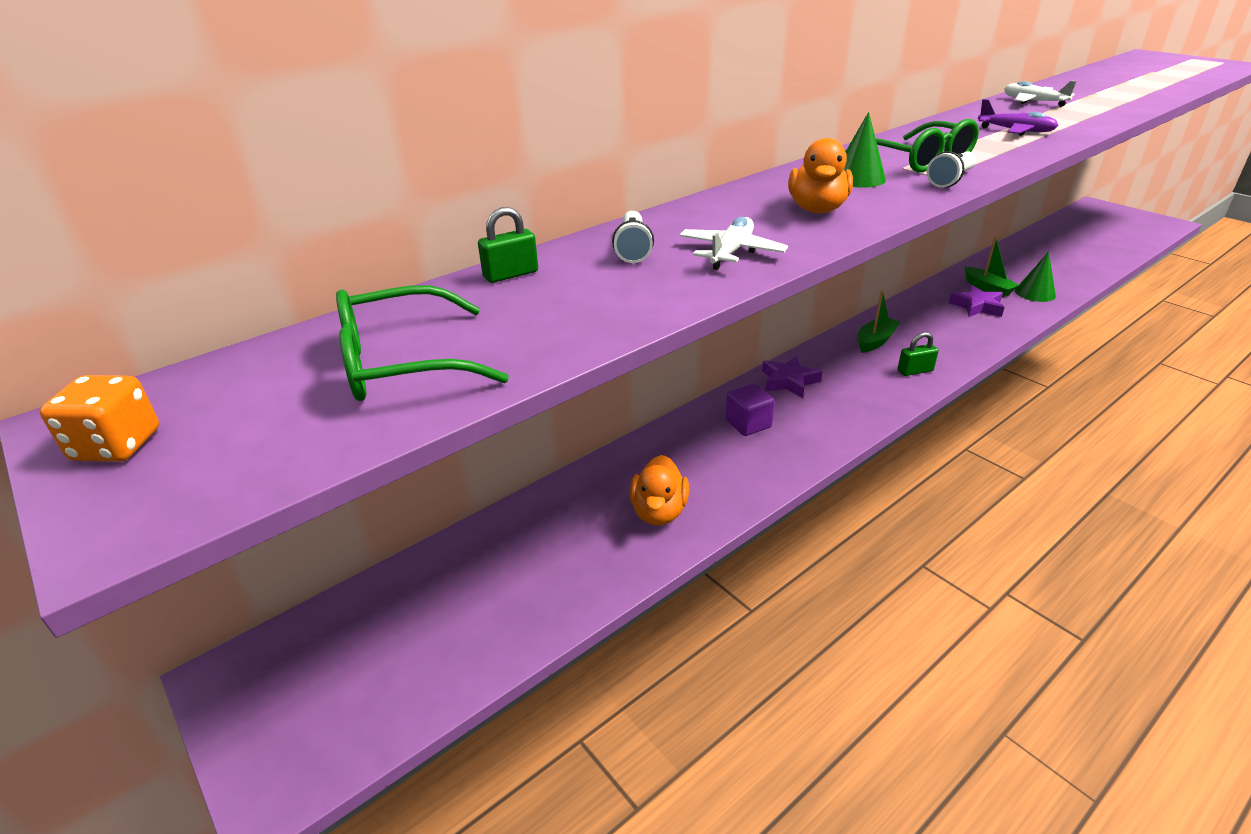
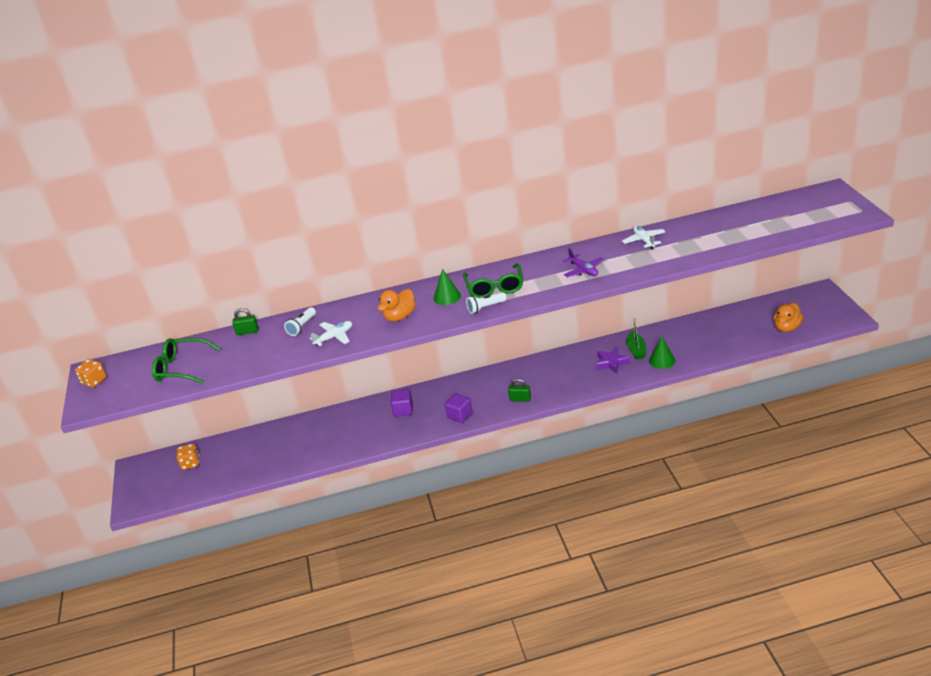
camera: 30 degrees right, 0 degrees up
(381, 628) = (190, 463): none -> orange dice
(659, 512) = (324, 444): orange duck -> orange duck (787, 327)
(789, 381) = (448, 390): purple star -> none
(851, 411) = (460, 415): none -> purple cube
(875, 341) = (521, 374): green boat -> none

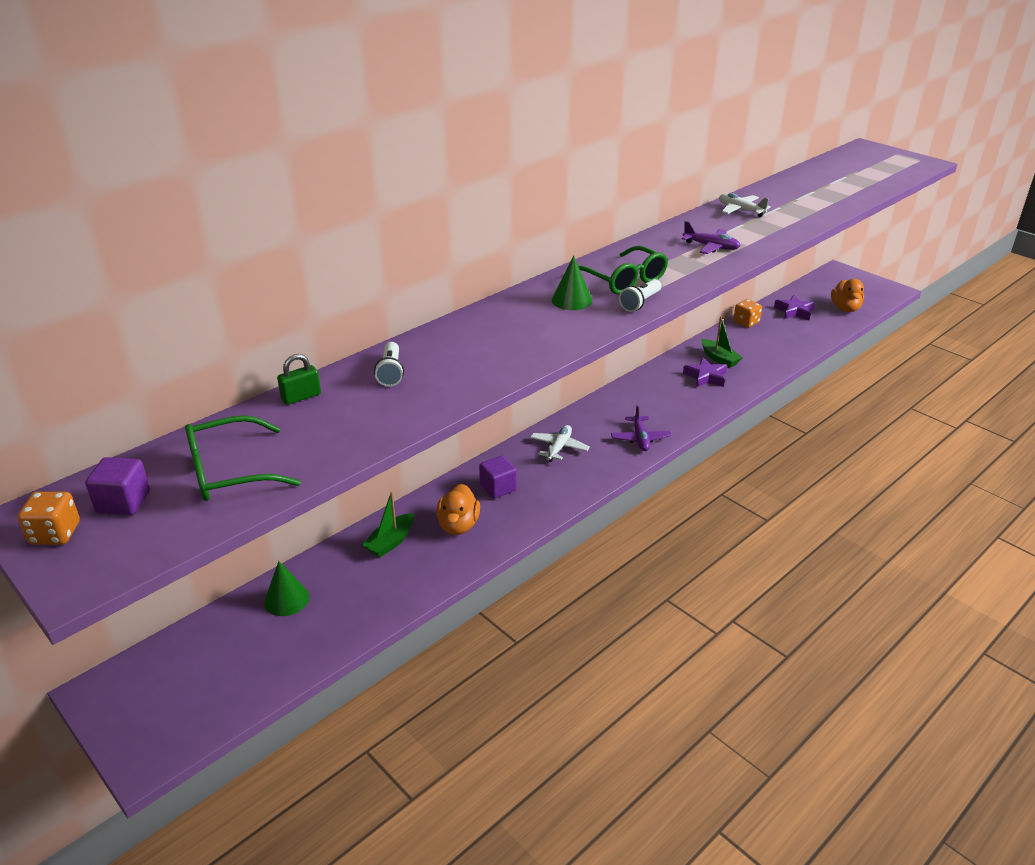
camera: 35 degrees left, 0 degrees up
(190, 463) = (209, 654): orange dice -> orange dice (746, 322)
(318, 427) = (390, 542): none -> green boat
(334, 337) = (461, 376): white plane -> white plane (559, 448)
(400, 316) = (532, 333): orange duck -> orange duck (458, 525)
(460, 415) = (582, 475): purple cube -> purple cube (123, 502)
(520, 399) = (640, 439): green padlock -> purple plane
(662, 360) = (757, 363): green cone -> green cone (286, 599)
(739, 321) = (794, 311): none -> purple star

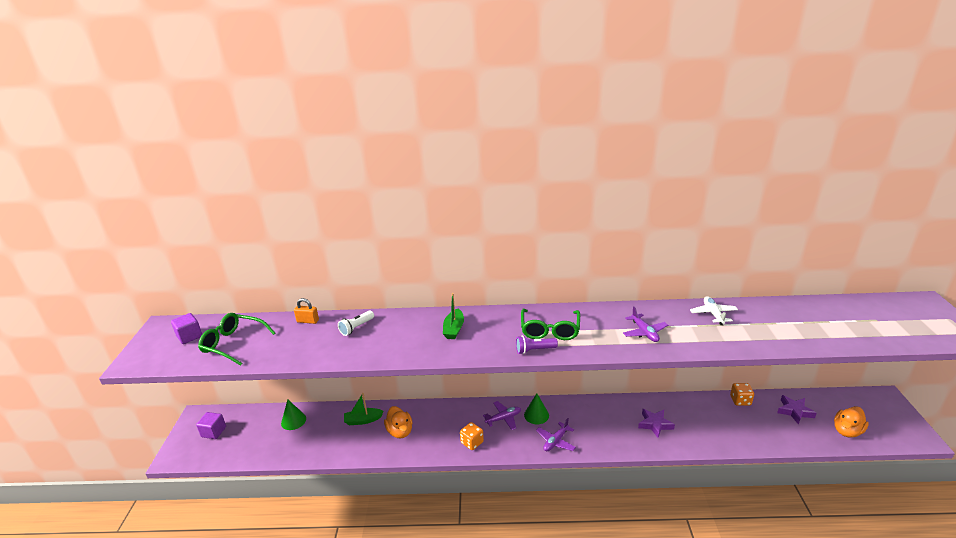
camera: 45 degrees right, 5 degrees down
(55, 534) = (156, 337): orange dice -> orange dice (472, 442)
(301, 397) = (308, 321): green padlock -> orange padlock
(458, 525) = (400, 431): orange duck -> orange duck turned 75 degrees counterclockwise
(498, 488) = (443, 422): purple cube -> purple cube (214, 432)
(559, 448) = (503, 418): white plane -> purple plane
(571, 300) = (500, 329): green cone -> green cone (536, 415)
(640, 303) = (534, 350): white flashlight -> purple flashlight
(719, 359) = (682, 417): green boat -> green boat (454, 329)

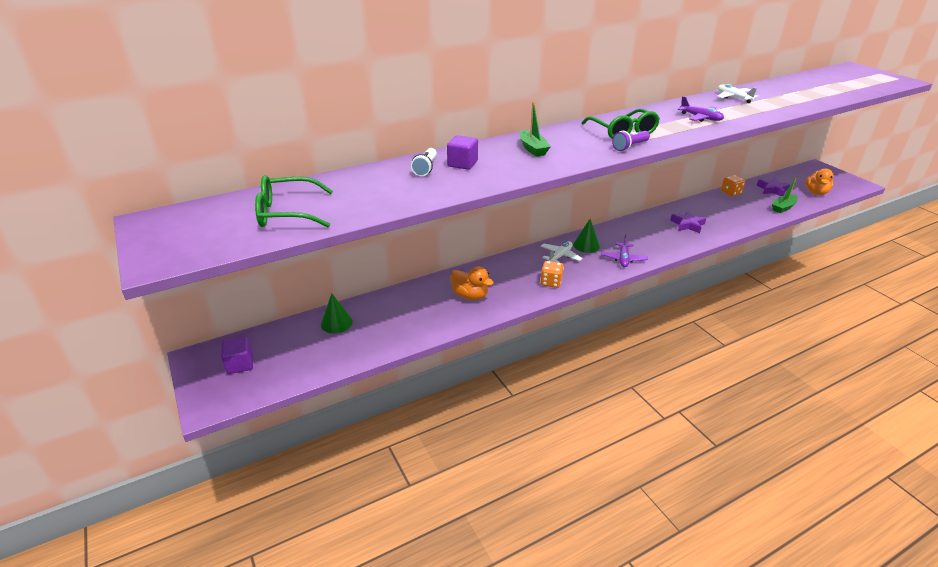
camera: 30 degrees left, 5 degrees up
(189, 336) = (211, 220): purple cube -> purple cube (462, 164)
(308, 321) = (357, 175): orange padlock -> none
(363, 420) = (419, 298): green boat -> green boat (783, 207)
(503, 418) = (560, 256): purple plane -> white plane

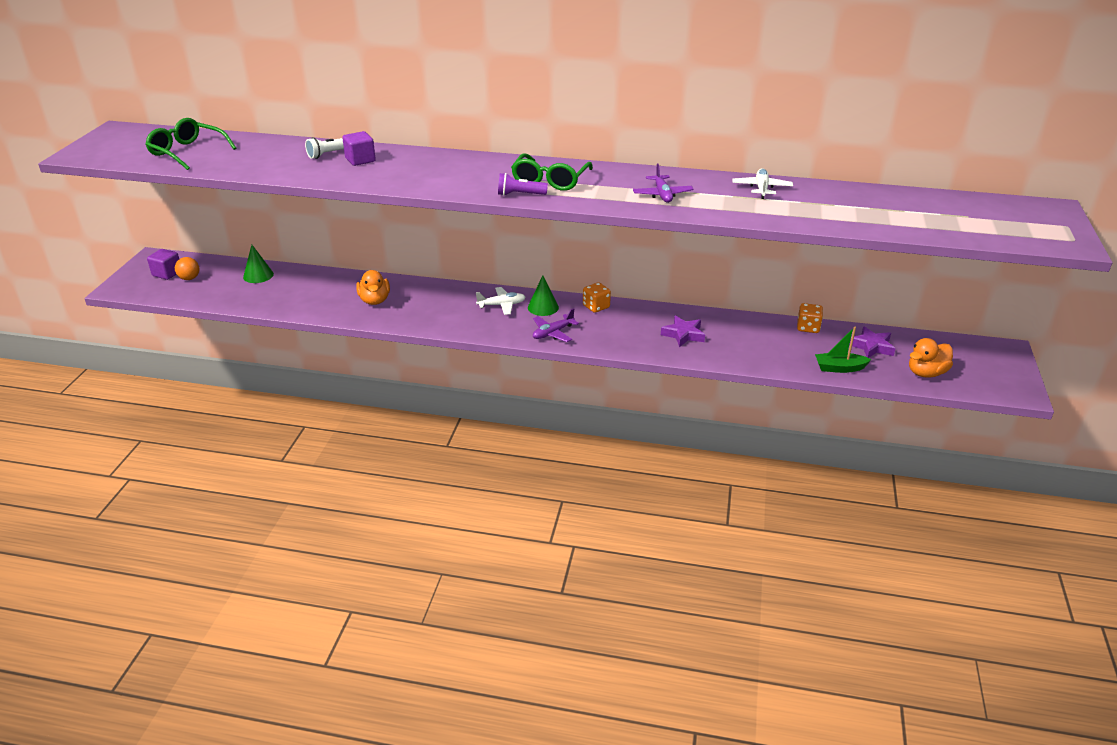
camera: 40 degrees right, 0 degrees up
(273, 357) = (189, 278): none -> orange ball
(532, 149) = (438, 167): green boat -> none
(551, 282) = (453, 321): orange dice -> orange dice (596, 307)

